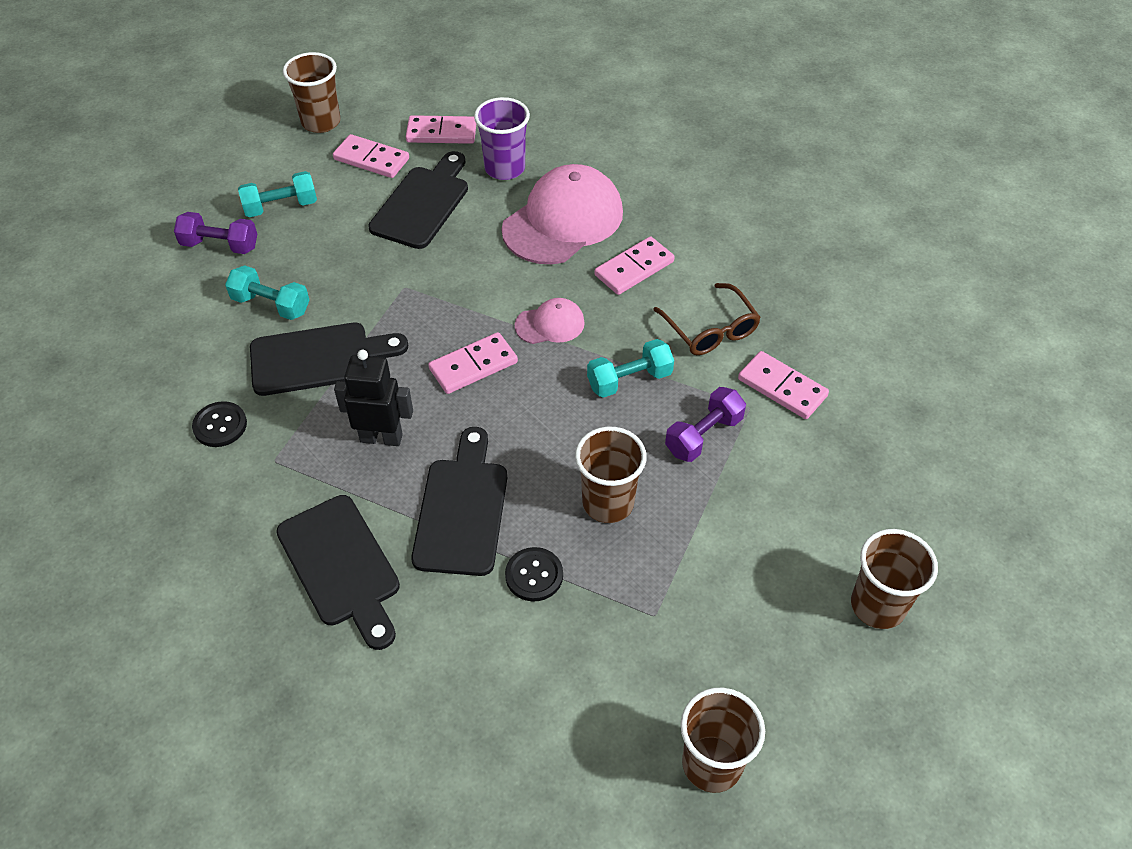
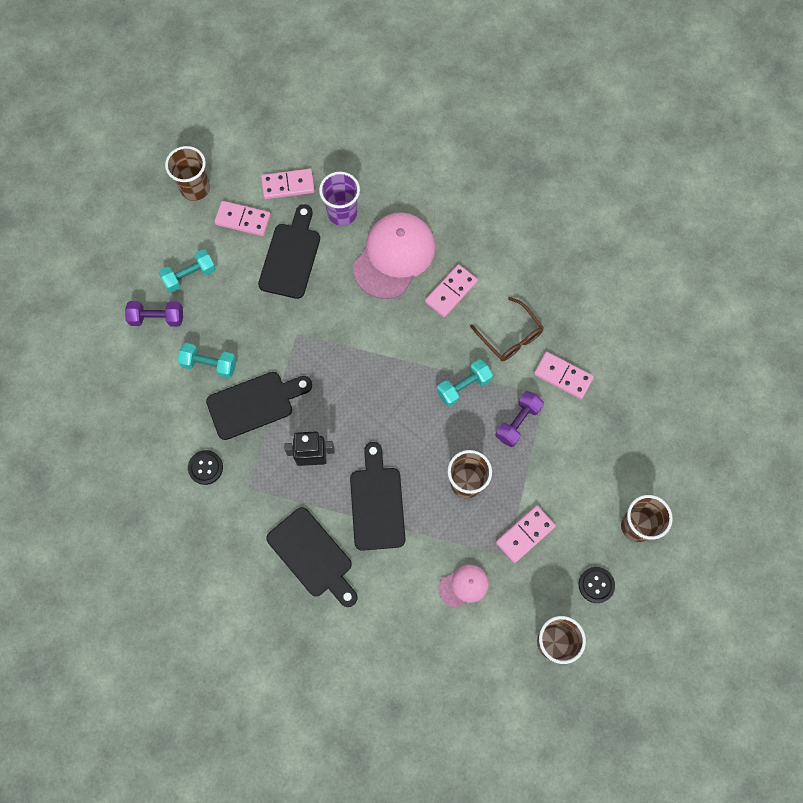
camera: 10 degrees left, 20 degrees up
(473, 366) = (359, 392): pink domino -> pink domino (525, 534)
(534, 575) = (431, 541): black button -> black button (596, 585)
(550, 324) = (403, 349): pink cap -> pink cap (464, 586)

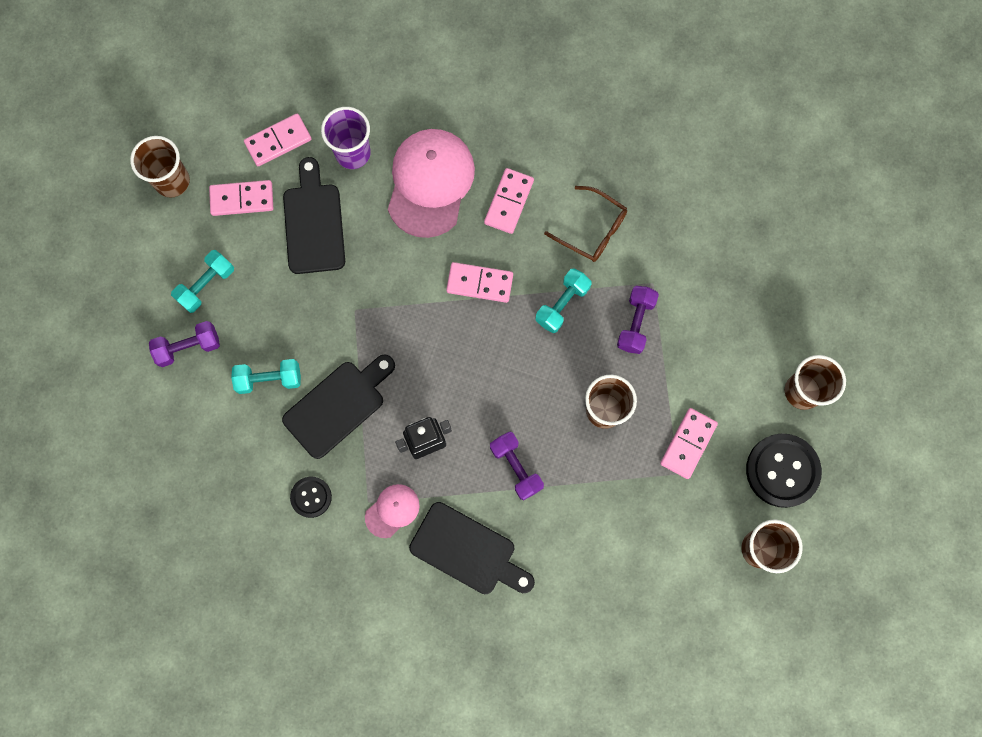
camera: 20 degrees left, 5 degrees up
(377, 503) = (516, 467): black cutting board -> purple dumbbell
(464, 586) = (643, 523): pink cap -> pink cap (392, 511)
(563, 376) = (665, 255): pink domino -> pink domino (479, 283)
(596, 585) = (782, 470): black button -> black button, size x1.80

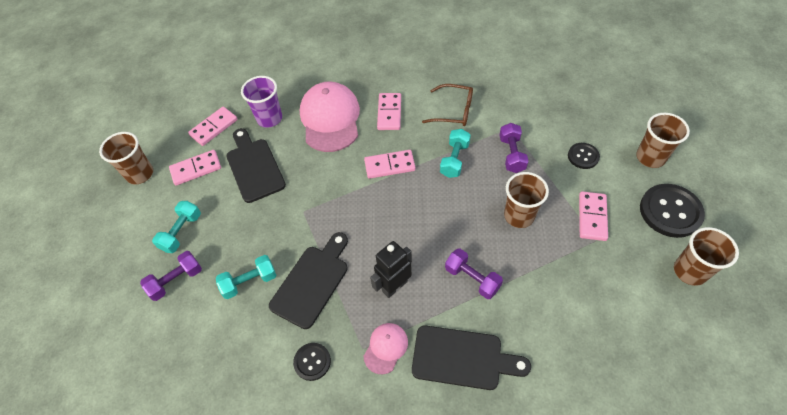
camera: 15 degrees left, 20 degrees down
(721, 359) = (583, 156): none -> black button

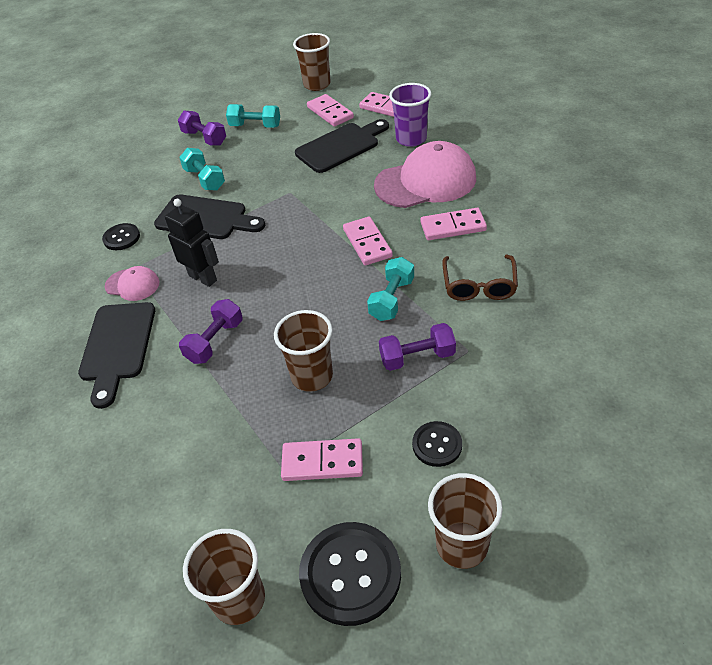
camera: 80 degrees right, 10 degrees down
(454, 159) = (392, 299): turquoise dumbbell -> turquoise dumbbell turned 75 degrees counterclockwise

